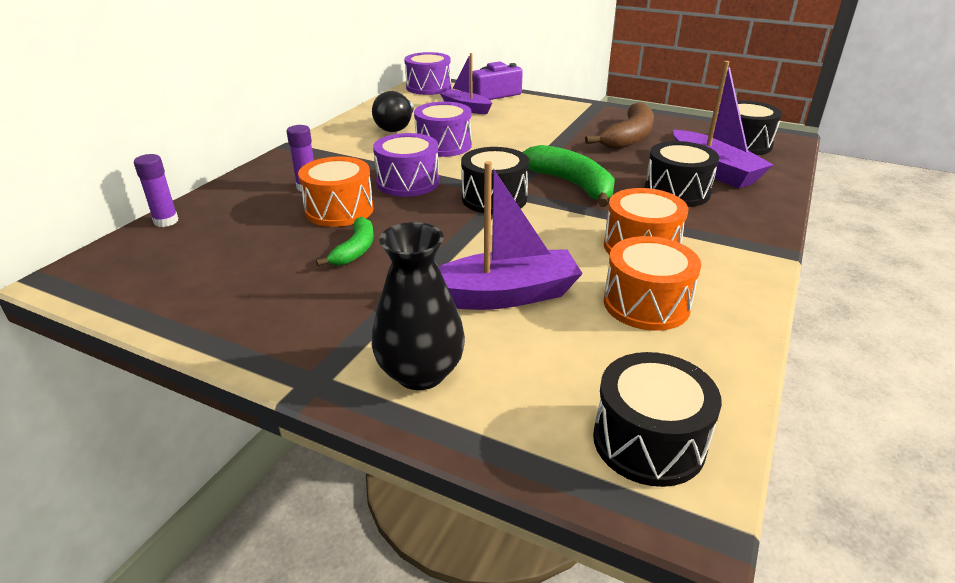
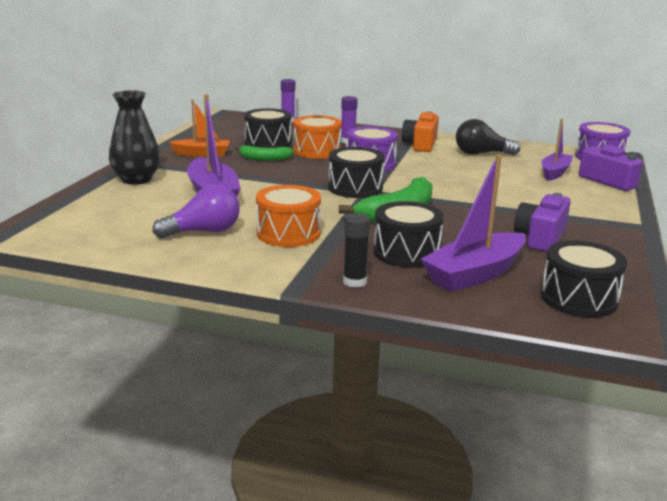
camera: 80 degrees right, 10 degrees down
(303, 304) = (202, 154): none -> orange boat
(347, 149) = (420, 144): none -> orange camera
(443, 145) = (452, 169): purple drum -> none
(628, 137) = (540, 238): brown banana -> purple camera
(646, 304) = (204, 232): orange drum -> purple light bulb
(648, 441) = (67, 226): black drum -> black drum (268, 143)
(753, 221) = (354, 282): none -> black glue stick

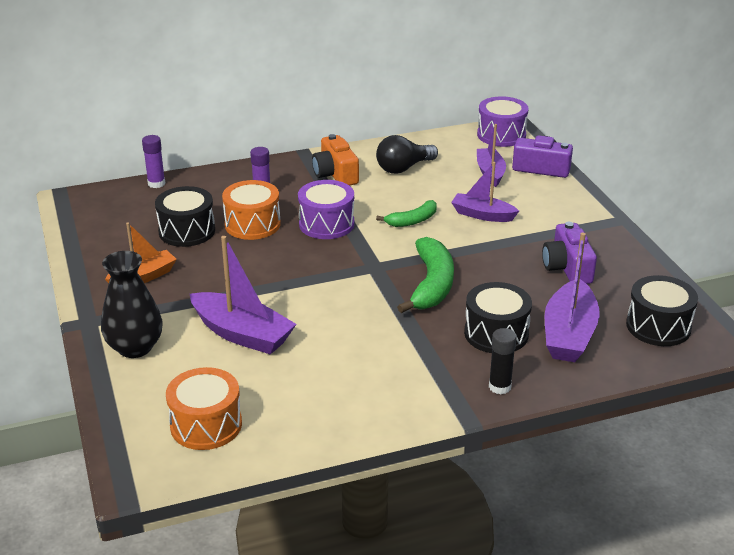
camera: 35 degrees left, 10 degrees up
(204, 232) = (306, 389): purple light bulb -> none
(264, 158) = (217, 258): green banana -> green banana (412, 220)
(288, 233) = (379, 355): orange drum -> orange drum (206, 425)
(355, 188) = (357, 267): black drum -> none
(509, 191) = (482, 215): none -> purple boat

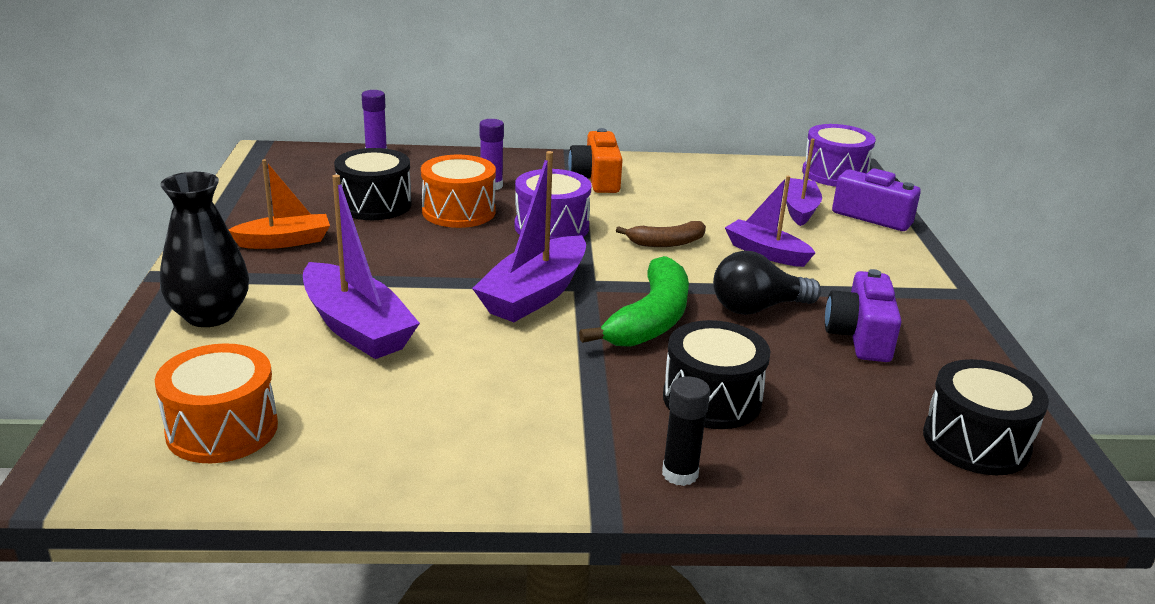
camera: 15 degrees right, 5 degrees down
(403, 168) = (687, 187): black light bulb -> black light bulb (757, 308)
(412, 220) = (666, 243): green banana -> brown banana
(569, 334) = (825, 423): purple boat -> purple boat (534, 294)

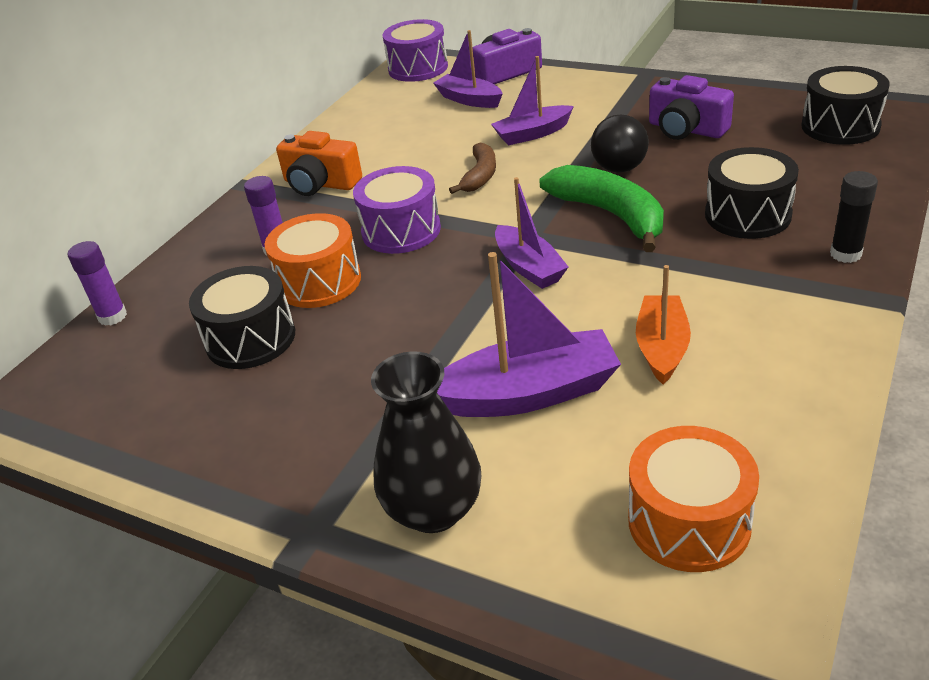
camera: 55 degrees left, 10 degrees up
(284, 241) = (289, 424): orange boat -> orange boat (662, 347)
(534, 294) = (529, 267): purple boat -> purple boat, size x0.65

